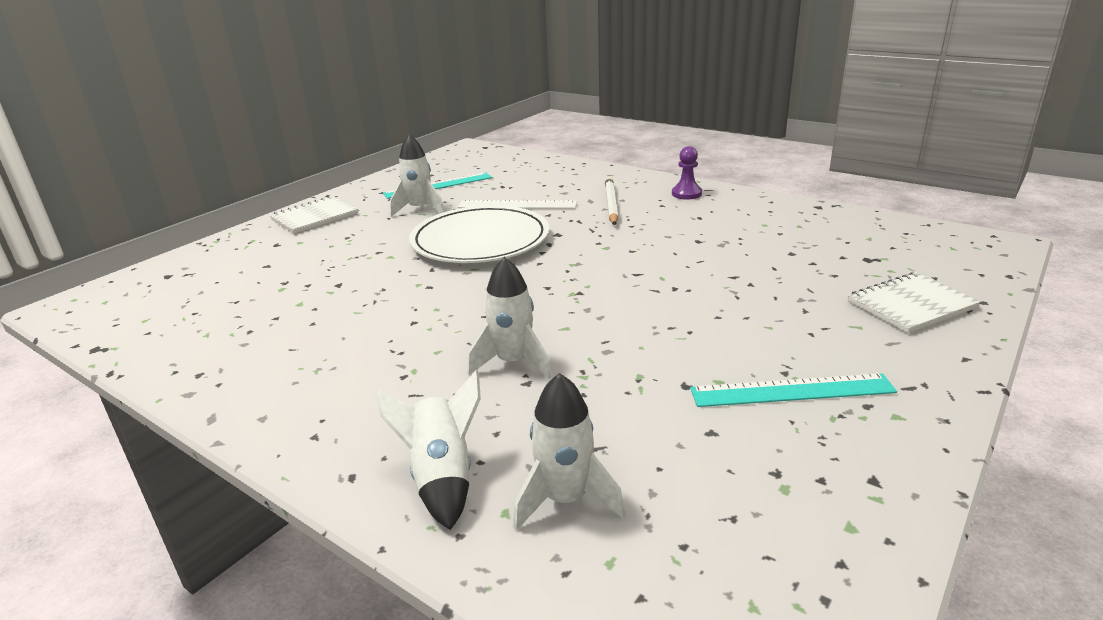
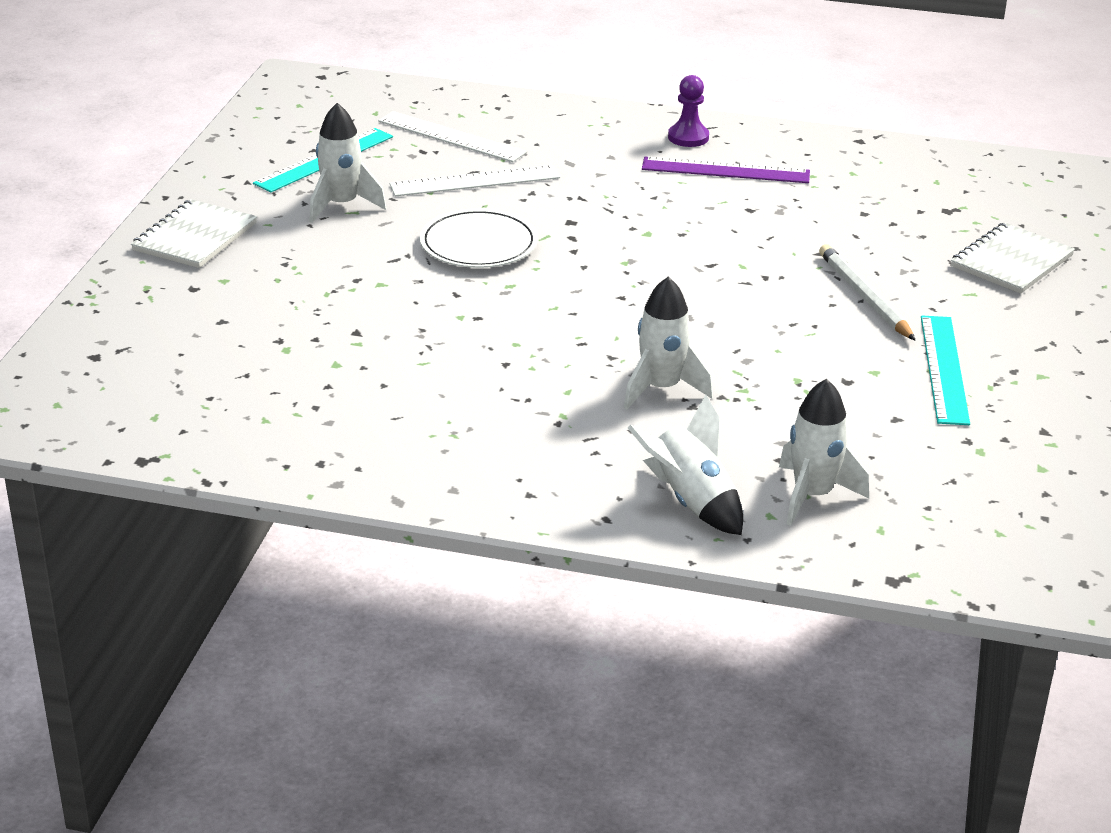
camera: 25 degrees left, 5 degrees up
(480, 240) = (478, 244): white plate -> white plate, size x0.63
(528, 180) = (451, 137): none -> white ruler
(611, 204) = (602, 166): white pencil -> white pencil (864, 296)
(698, 215) = (725, 170): none -> purple ruler
(791, 391) = (944, 369): turquoise ruler -> turquoise ruler turned 60 degrees counterclockwise

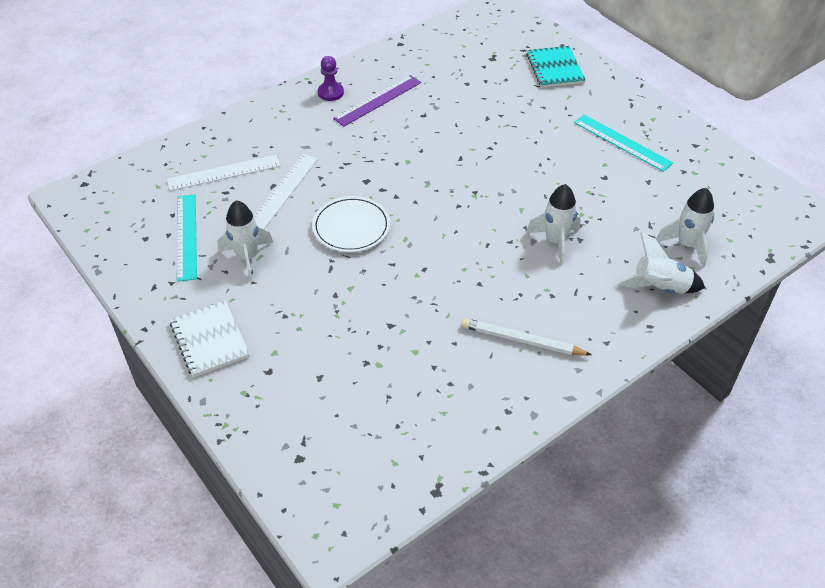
camera: 50 degrees left, 15 degrees up
(864, 296) = (539, 128): white pencil -> white pencil (522, 340)
(1011, 261) = (555, 68): white notebook -> turquoise notebook

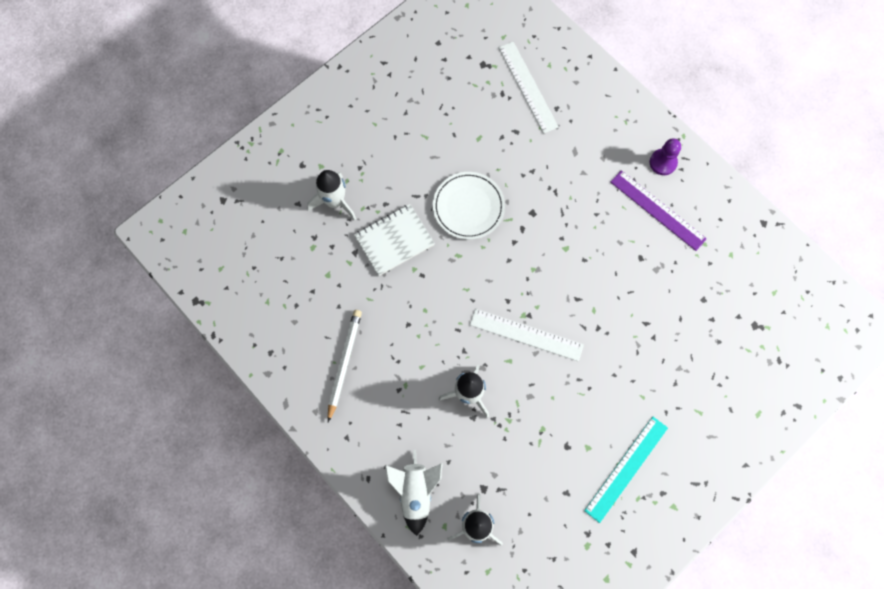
camera: 85 degrees right, 25 degrees up
(186, 236) = (443, 74): turquoise ruler -> none
(209, 340) = (330, 116): white notebook -> white notebook (394, 240)
(247, 257) = (423, 127): white rocket -> white rocket (334, 202)
(283, 191) = (509, 142): white ruler -> white ruler (526, 335)
(555, 68) = (749, 397): turquoise notebook -> none

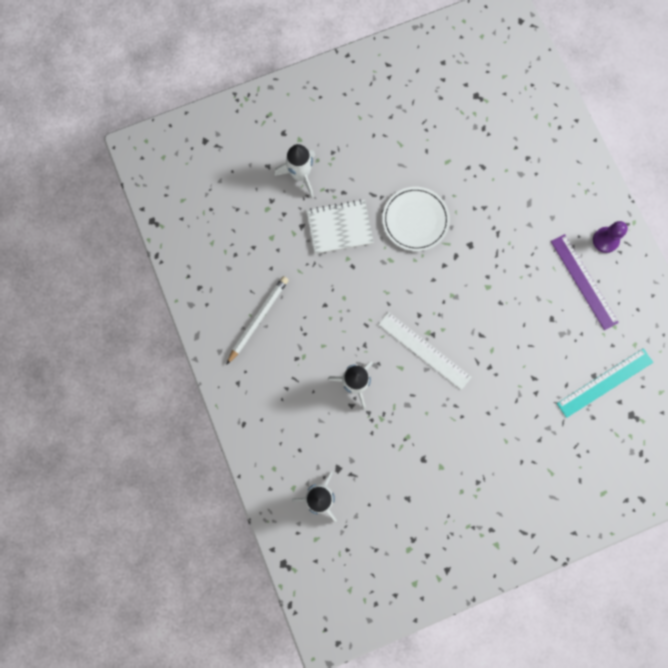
camera: 20 degrees right, 5 degrees up
(415, 492) = (279, 450): white rocket -> none
(528, 87) = (509, 130): white ruler -> none
(626, 468) = (467, 497): turquoise ruler -> turquoise ruler (605, 383)

